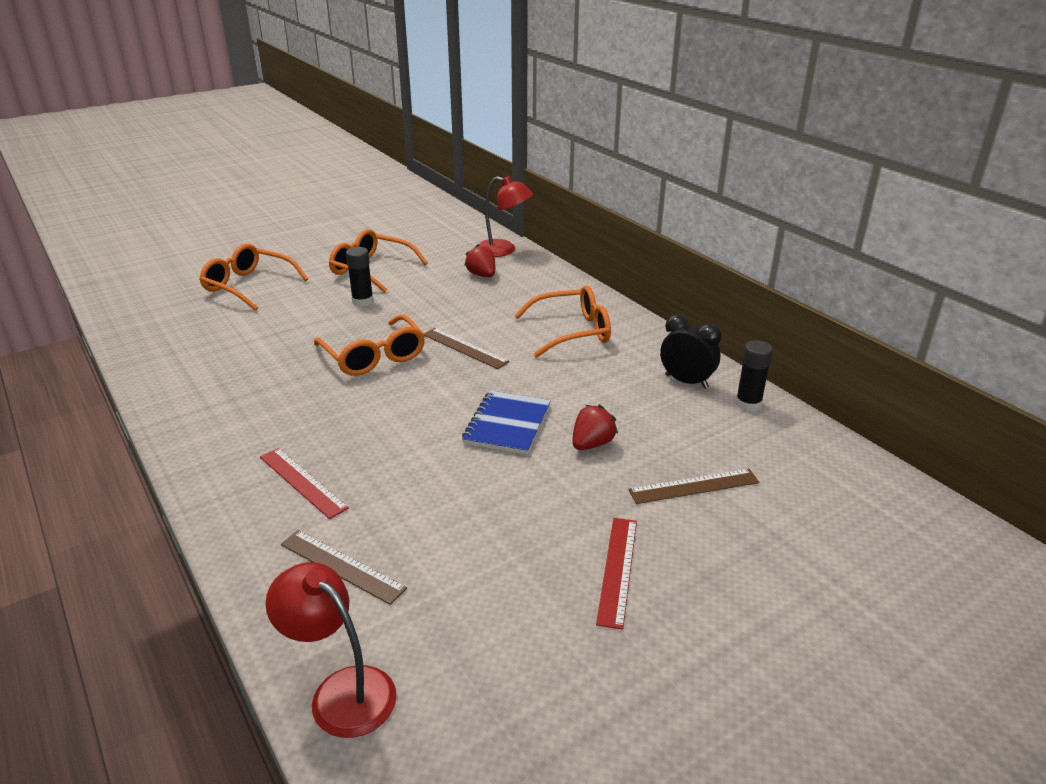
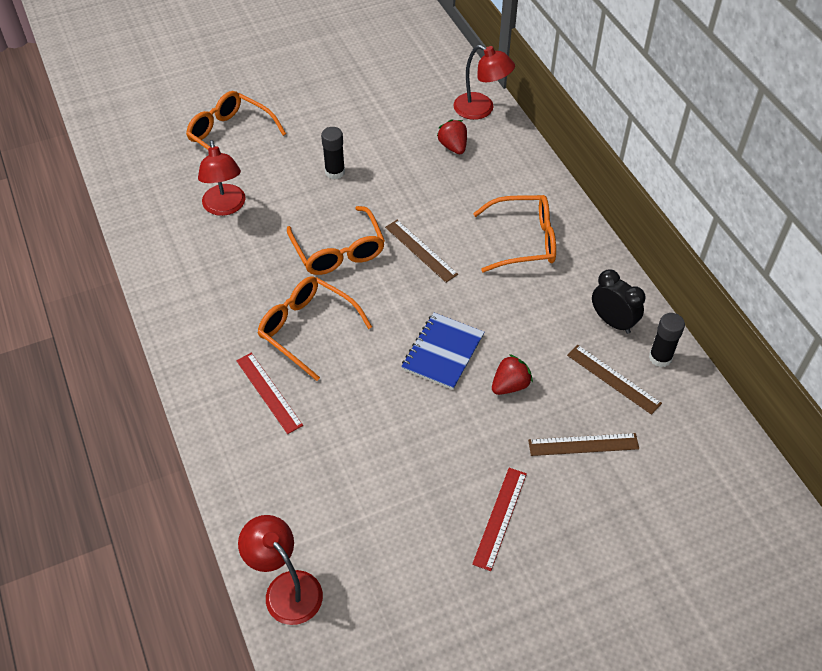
camera: 10 degrees right, 20 degrees up
(244, 335) = (225, 207): none -> red lamp
(341, 566) = (293, 481): brown ruler -> brown ruler (613, 379)
(372, 270) = (348, 125): orange glasses -> orange glasses (308, 330)

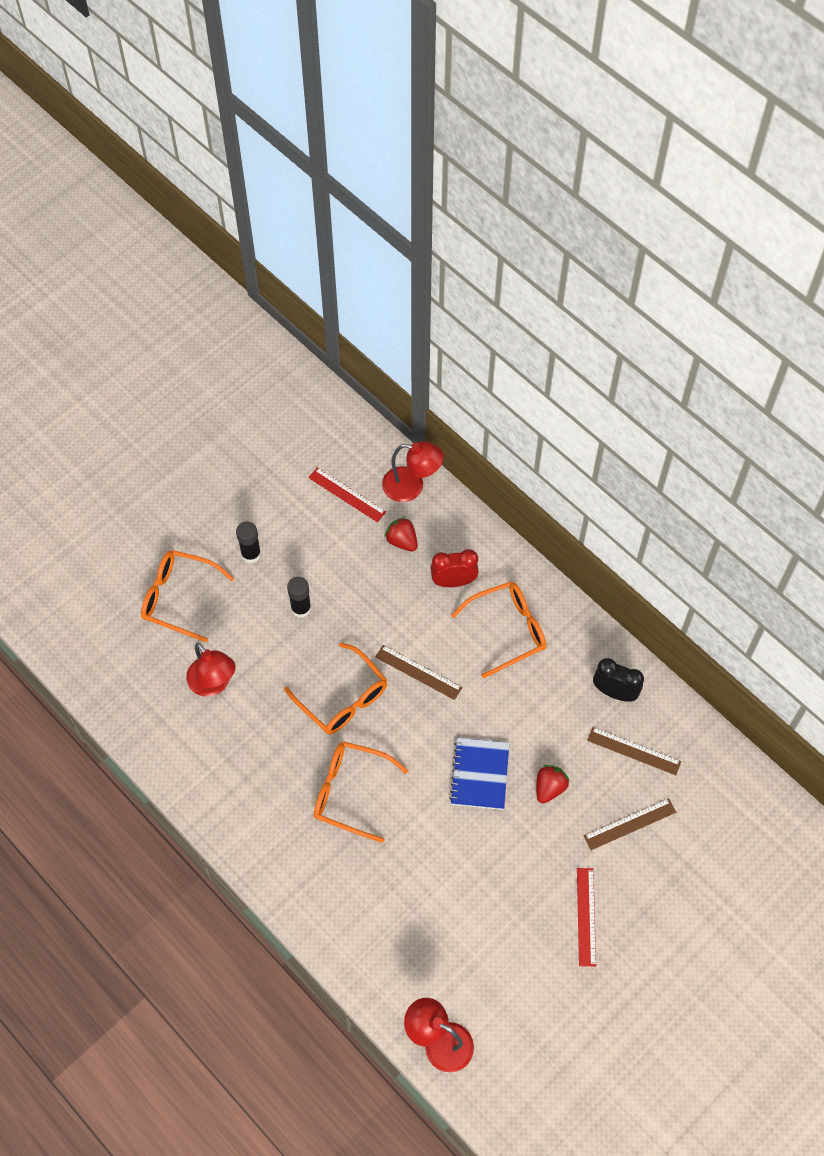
camera: 20 degrees left, 10 degrees up
(269, 392) = (345, 868): red ruler -> red ruler (347, 495)
(488, 189) = (453, 581): none -> red clock
(660, 357) = (666, 715): black glue stick -> black glue stick (251, 554)

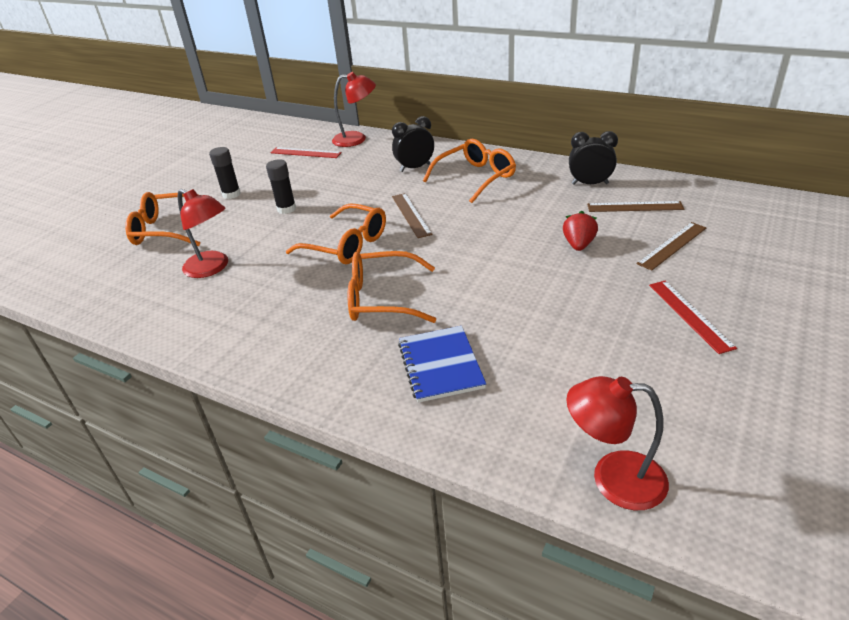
camera: 15 degrees left, 25 degrees down
(402, 541) = (361, 161): red strawberry -> none
(418, 672) = (411, 215): brown ruler -> brown ruler turned 60 degrees clockwise
(453, 581) = (415, 168): red clock -> black clock
(480, 774) = (506, 254): blue notebook -> blue notebook (440, 365)

